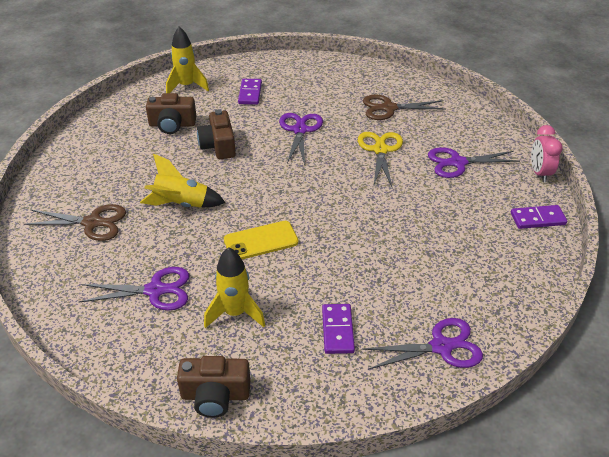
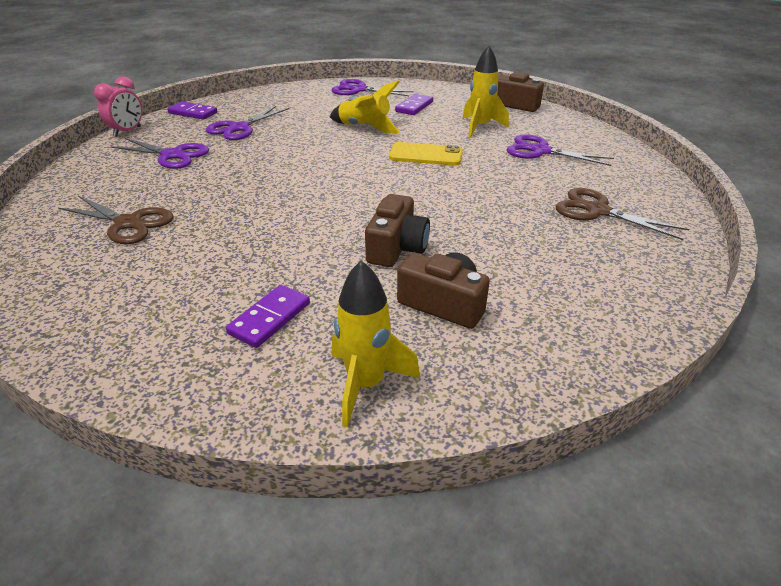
camera: 150 degrees left, 5 degrees down
(181, 204) = (486, 200): yellow rocket -> yellow rocket (364, 128)
(300, 130) = (272, 233): purple scissors -> purple scissors (239, 128)
(380, 150) = (219, 185): yellow scissors -> none

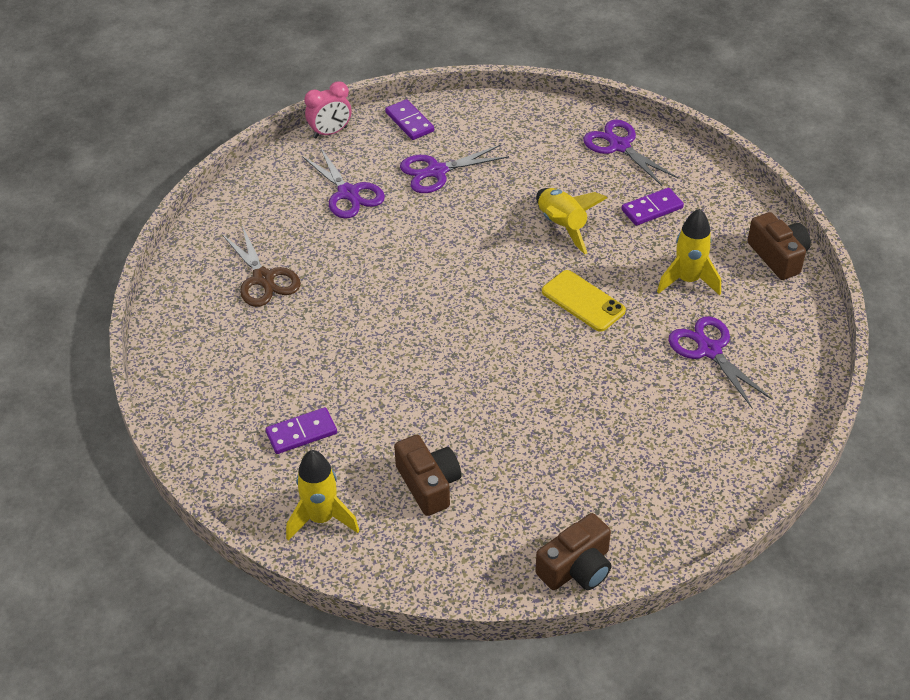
camera: 35 degrees right, 10 degrees up
(396, 248) = (445, 411): brown camera -> brown camera (576, 567)
(597, 211) = (663, 458): brown scissors -> none

